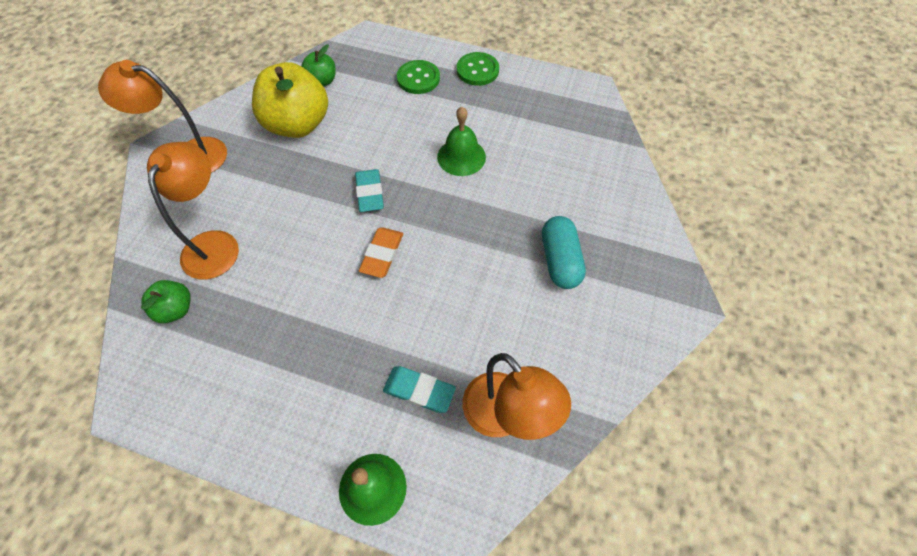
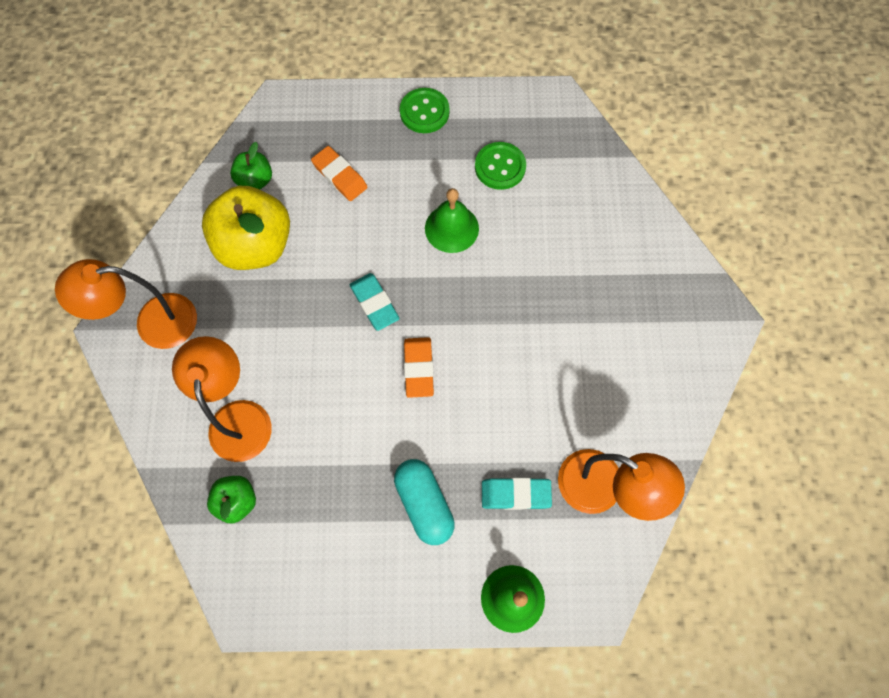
camera: 20 degrees left, 10 degrees up
(388, 96) = (340, 176): none -> orange eraser
(418, 78) = (363, 143): green button -> green button (500, 167)
(560, 260) = (595, 314): turquoise capsule -> turquoise capsule (424, 503)

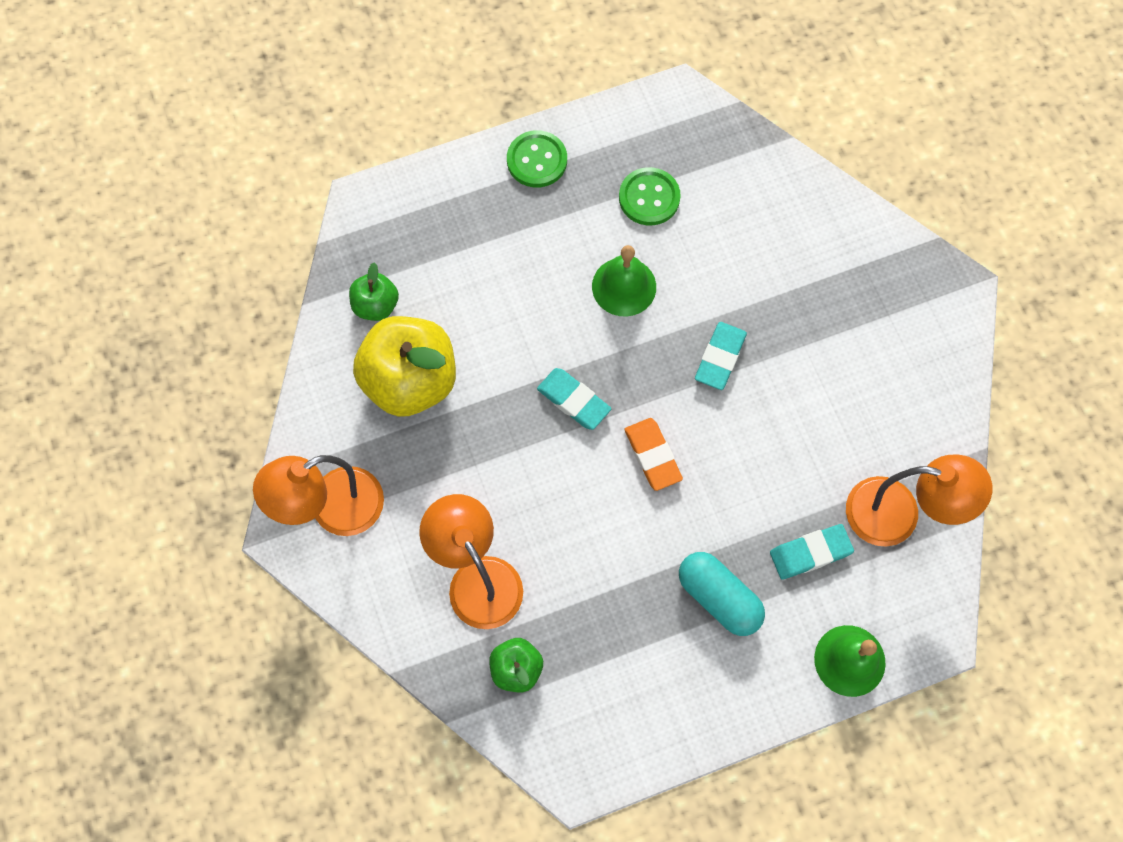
camera: 20 degrees left, 0 degrees up
(340, 176) = (471, 268): orange eraser -> none
(505, 309) = (720, 358): none -> turquoise eraser

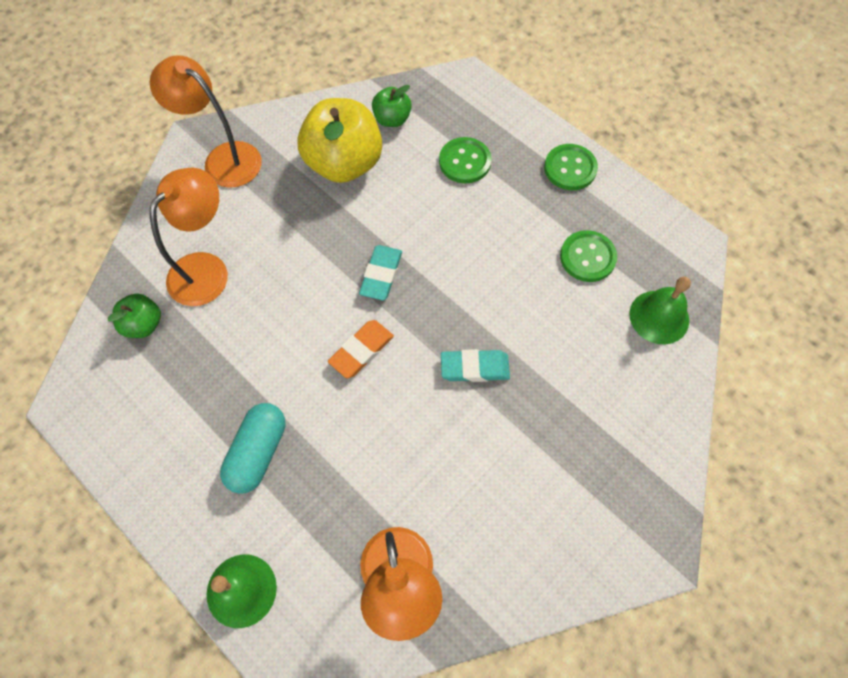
camera: 65 degrees right, 5 degrees down
(474, 257) = (465, 162): none -> green button
(624, 286) = (498, 270): green bell -> green bell (659, 317)
(810, 553) = (329, 514): turquoise eraser -> none

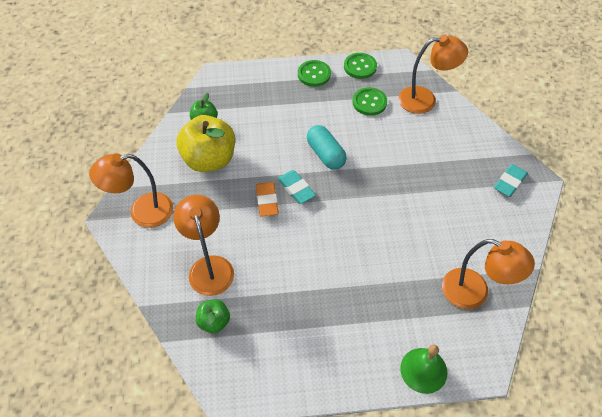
camera: 50 degrees left, 10 degrees down
(258, 452) = (350, 312): turquoise capsule -> turquoise capsule (325, 154)
(361, 350) = (333, 226): orange eraser -> orange eraser (267, 201)
(465, 162) = (265, 110): green button -> green button (360, 67)
(474, 368) = (387, 186): turquoise eraser -> turquoise eraser (509, 182)
(659, 317) = (425, 100): green bell -> orange lamp

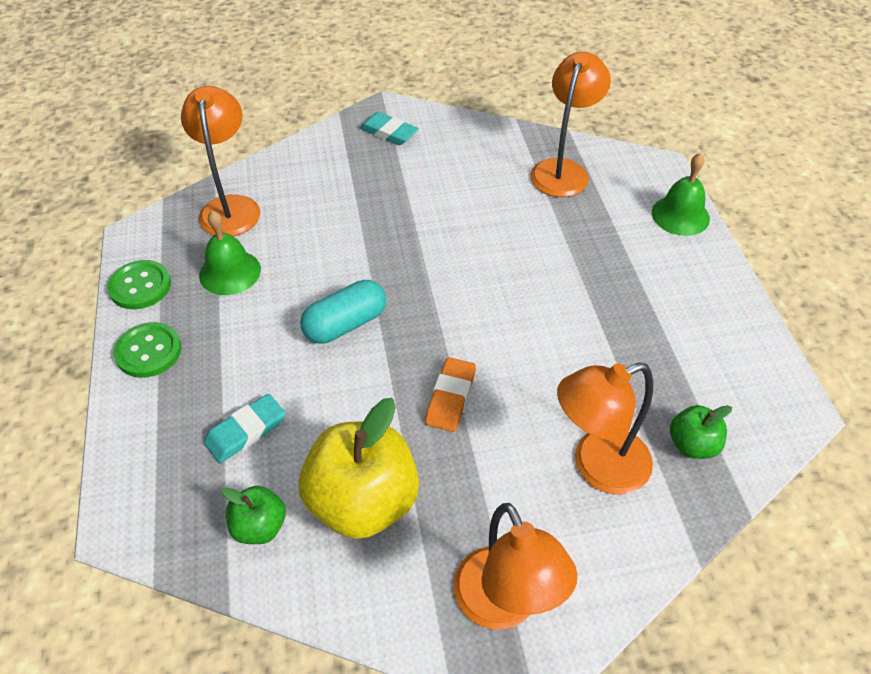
camera: 95 degrees left, 5 degrees down
(267, 201) = (450, 397): orange eraser -> orange eraser turned 60 degrees counterclockwise
(296, 189) = (421, 359): turquoise eraser -> turquoise eraser (246, 431)
(369, 102) = (230, 272): green button -> green bell

